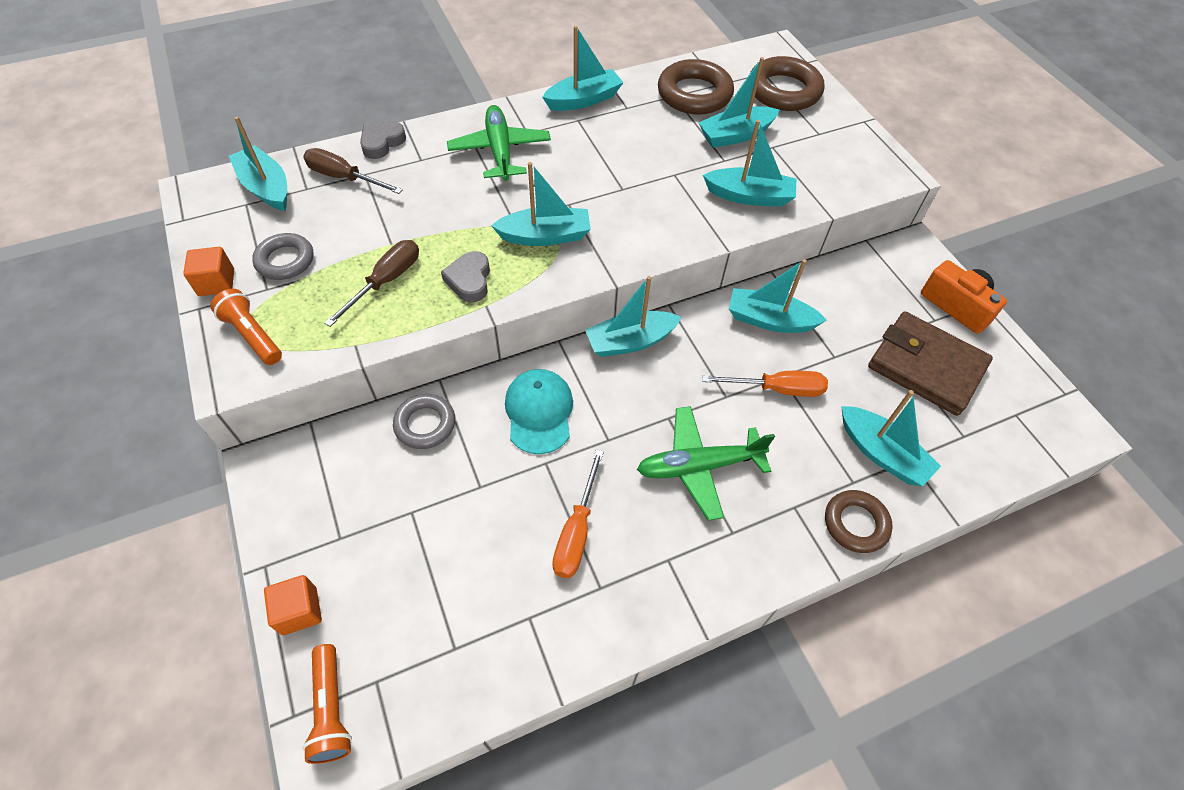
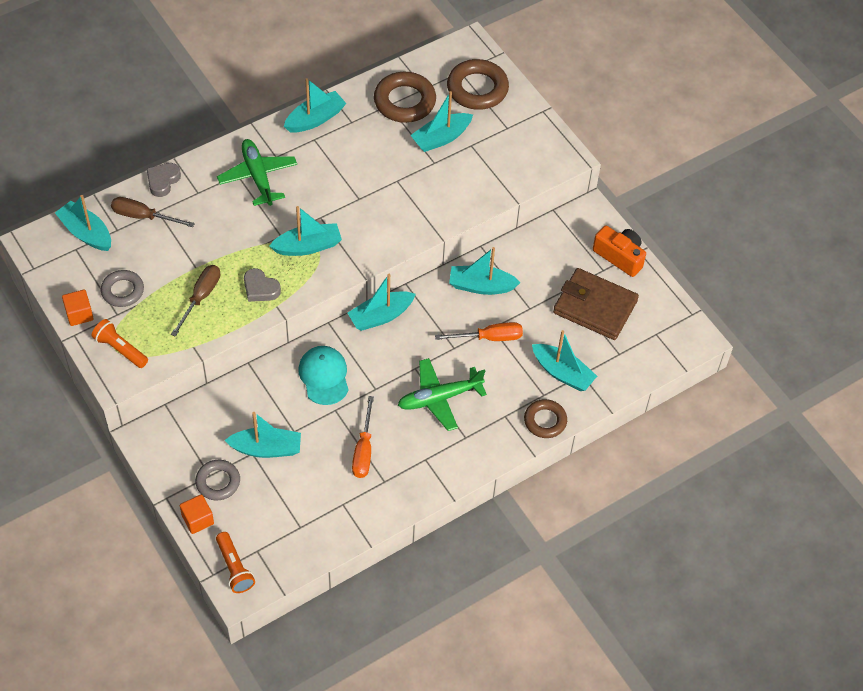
camera: 10 degrees left, 0 degrees up
(425, 424) = (246, 395): grey ring -> grey ring (218, 482)
(469, 280) = (260, 288): grey heart -> grey heart turned 45 degrees counterclockwise
(749, 196) = (455, 193): turquoise boat -> turquoise boat (266, 449)

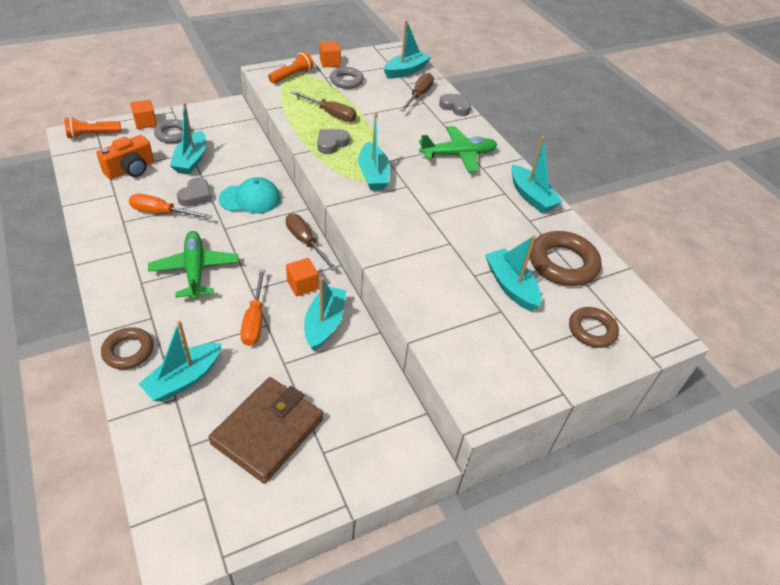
camera: 95 degrees right, 10 degrees down
(329, 427) = (196, 195): none -> grey heart
(381, 316) = (305, 242): turquoise boat -> brown screwdriver
(439, 309) = (302, 285): none -> orange cube
(477, 89) = (592, 330): brown ring -> brown ring, size x0.63
(619, 256) = (341, 477): orange camera -> orange camera (130, 169)

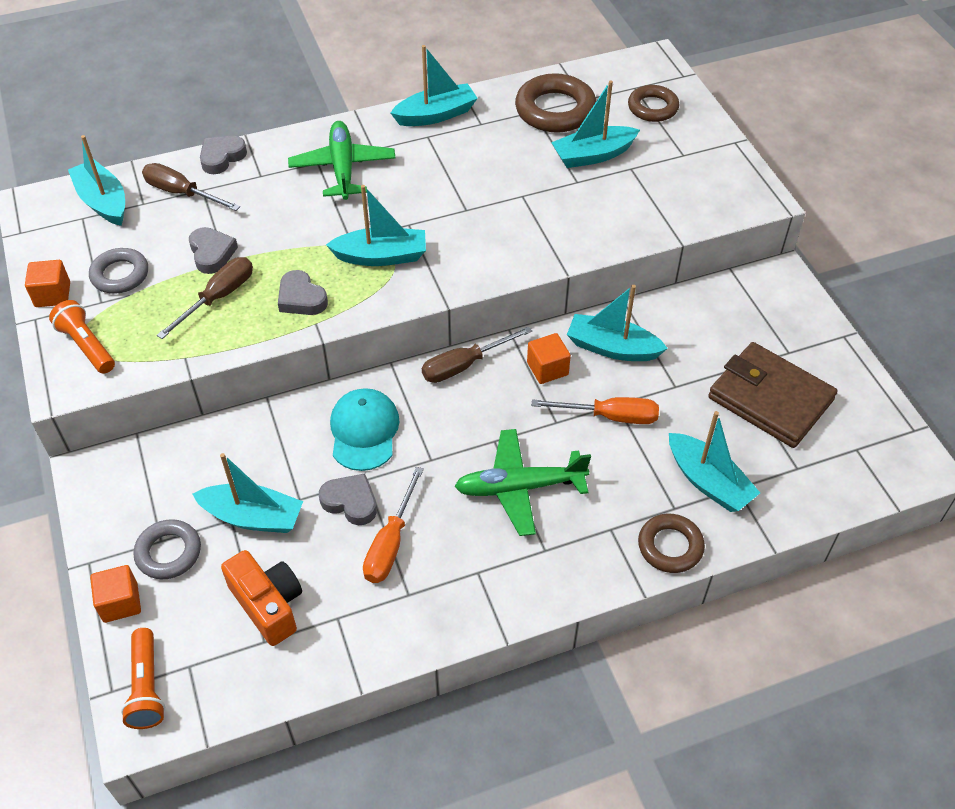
camera: 80 degrees left, 5 degrees up
(367, 109) = (212, 253): none -> grey heart

